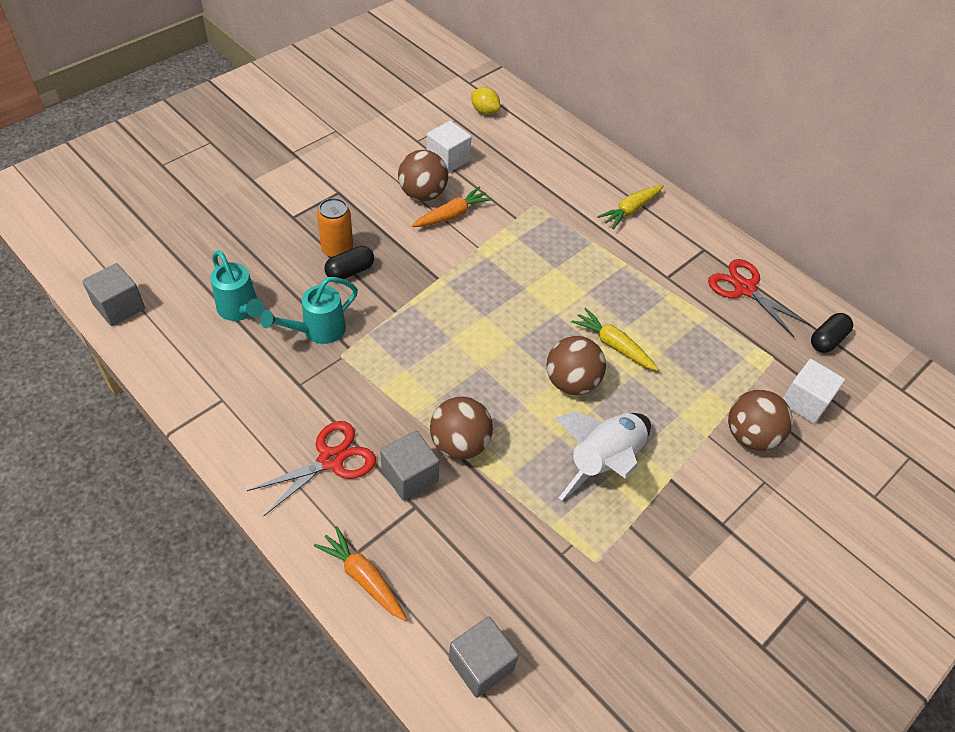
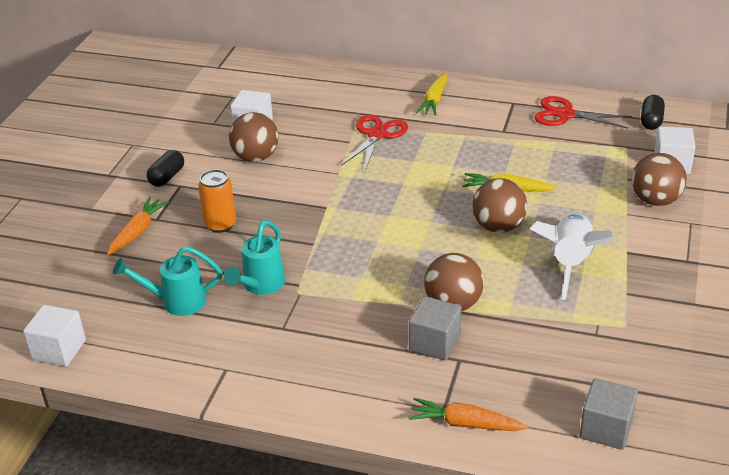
camera: 25 degrees left, 15 degrees down
(119, 307) = (59, 350): grey cube -> white cube
(240, 310) = (177, 302): turquoise watering can -> turquoise watering can turned 150 degrees clockwise
(331, 460) = (361, 364): red scissors -> red scissors (377, 135)
(350, 271) = (246, 234): black capsule -> black capsule (167, 177)
(452, 215) = (294, 161): orange carrot -> orange carrot (137, 232)
(484, 111) = (251, 81): yellow lemon -> none

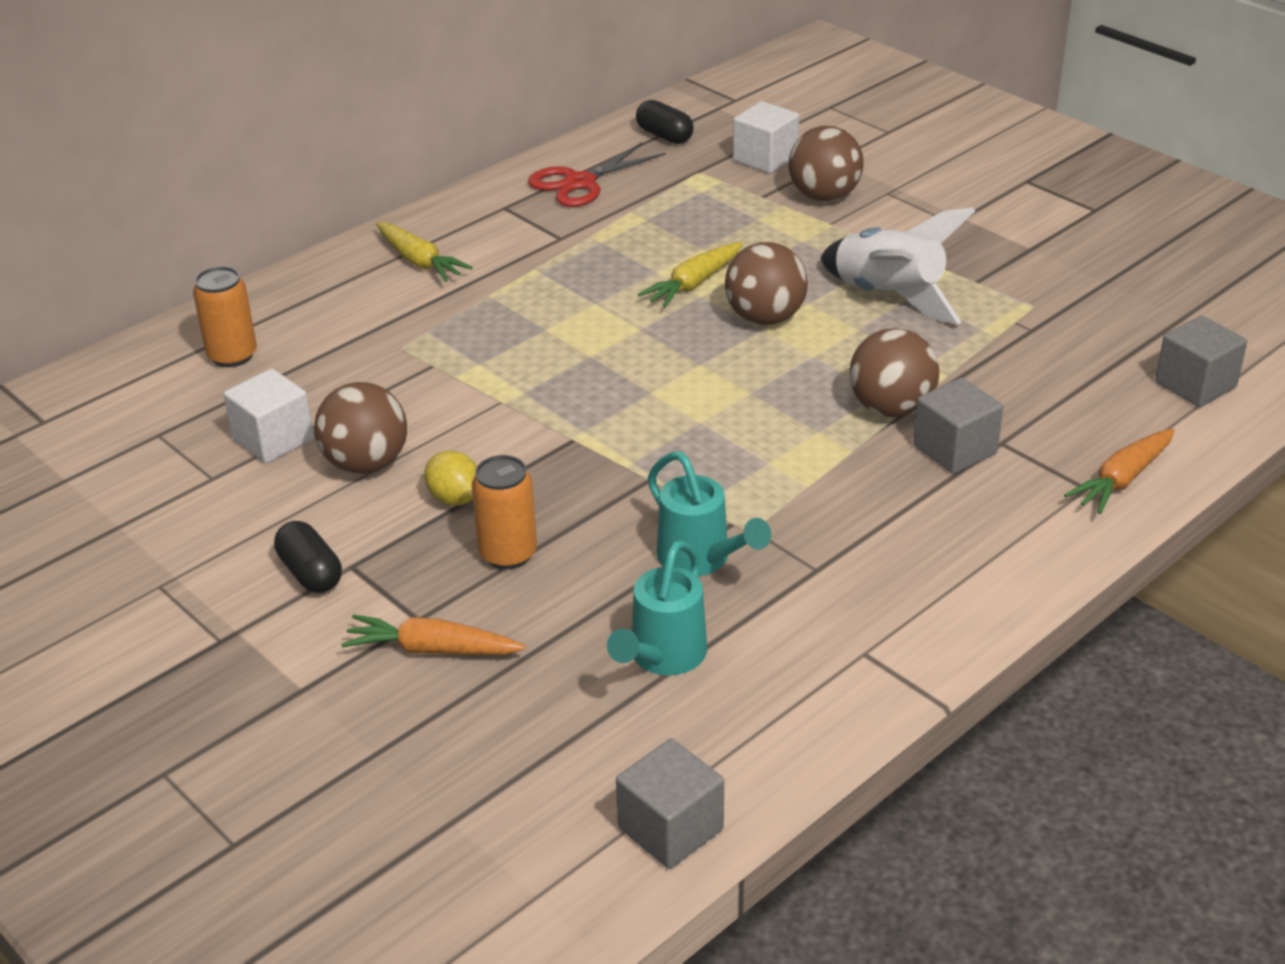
camera: 60 degrees left, 0 degrees up
(59, 350) = (670, 829): white cube -> grey cube
(137, 232) = (432, 650): orange carrot -> orange carrot turned 45 degrees counterclockwise
(250, 192) = (455, 498): none -> yellow lemon
(306, 87) = (232, 356): none -> orange can
(377, 135) = (445, 336): red scissors -> none

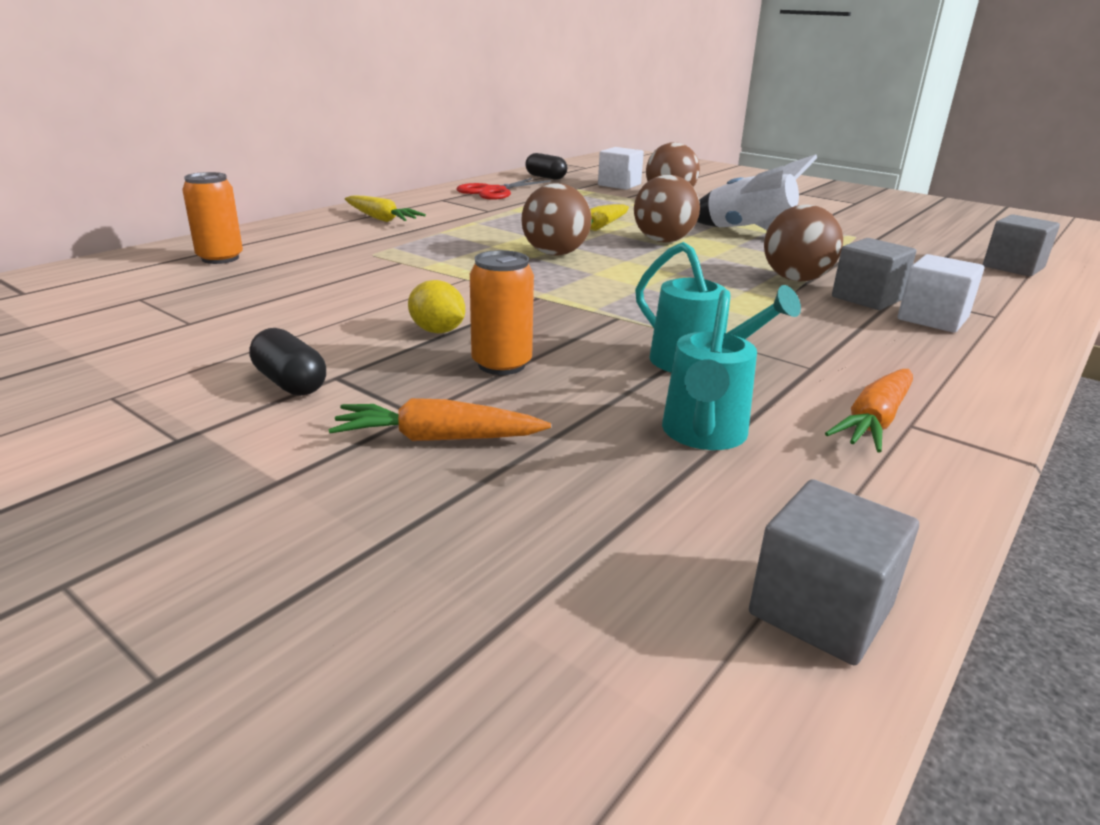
camera: 10 degrees left, 10 degrees down
(273, 439) = (254, 300): white cube -> white cube (932, 319)
(366, 464) = (346, 312): brown ball -> brown ball (555, 254)
(1122, 480) = (1019, 311): orange carrot -> orange carrot (874, 421)

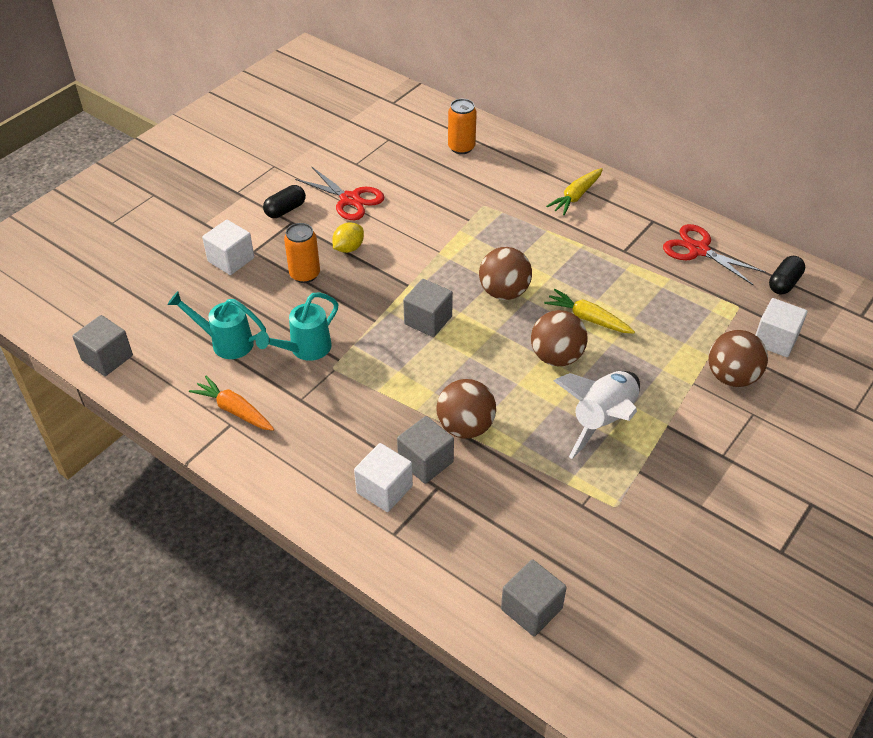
camera: 90 degrees right, 20 degrees up
(297, 328) = (350, 199): none -> red scissors
(438, 438) = (231, 260): orange carrot -> white cube
(612, 289) = (428, 320): none -> grey cube

